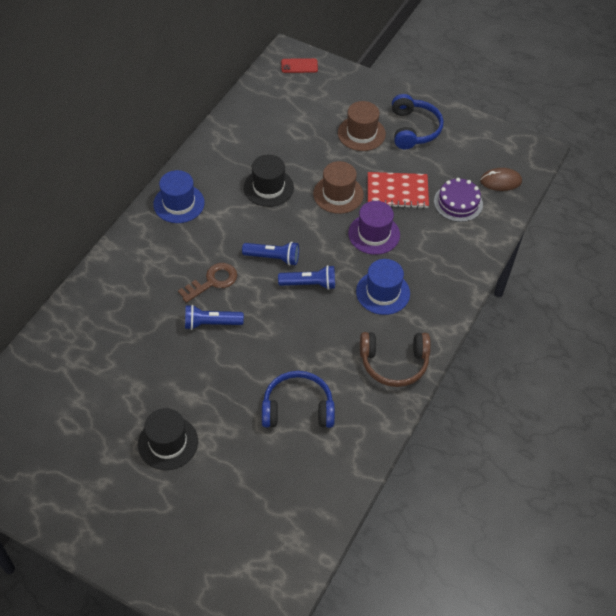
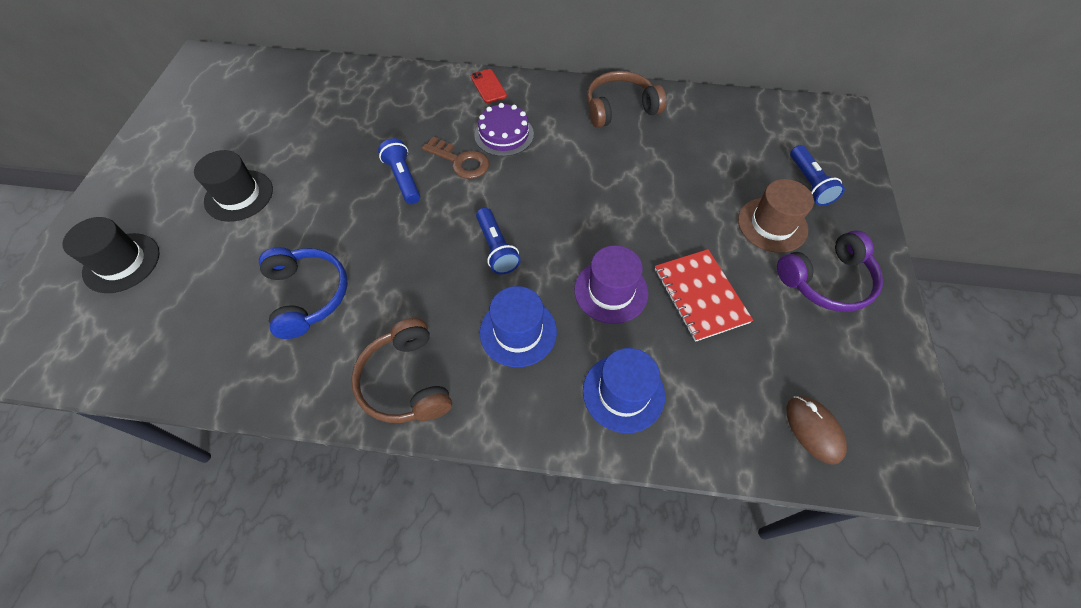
camera: 70 degrees right, 5 degrees up
(179, 203) = (553, 101): blue hat -> blue hat (623, 393)
(212, 166) = (620, 108): none -> brown headphones
(268, 187) = (621, 164): black hat -> black hat (121, 263)
(273, 258) = (519, 202): blue flashlight -> blue flashlight (809, 183)
(299, 66) = (831, 130): red phone -> red phone (488, 86)
(338, 194) = (653, 232): brown hat -> none
(413, 129) = (826, 280): blue headphones -> purple headphones
(458, 203) = (730, 380): purple cake -> purple cake (504, 134)

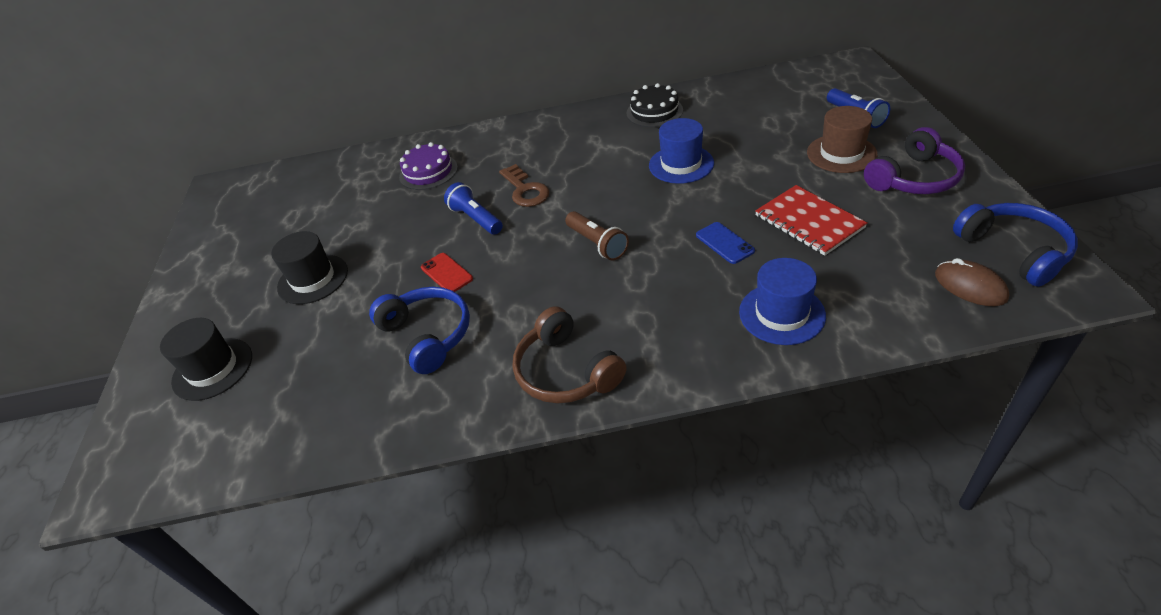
camera: 10 degrees left, 15 degrees down
(461, 161) = (525, 190): brown key -> brown key turned 45 degrees clockwise
(488, 86) = (521, 129): red phone -> red phone (446, 273)
(496, 248) = (597, 244): blue flashlight -> brown flashlight
(504, 134) = (556, 159): purple cake -> purple cake (428, 172)
(518, 332) = (654, 299): blue hat -> blue hat (681, 164)
(611, 291) = (724, 243): purple hat -> blue phone
(620, 108) = (654, 111): brown headphones -> black cake
(878, 405) = (1013, 251): none -> blue headphones

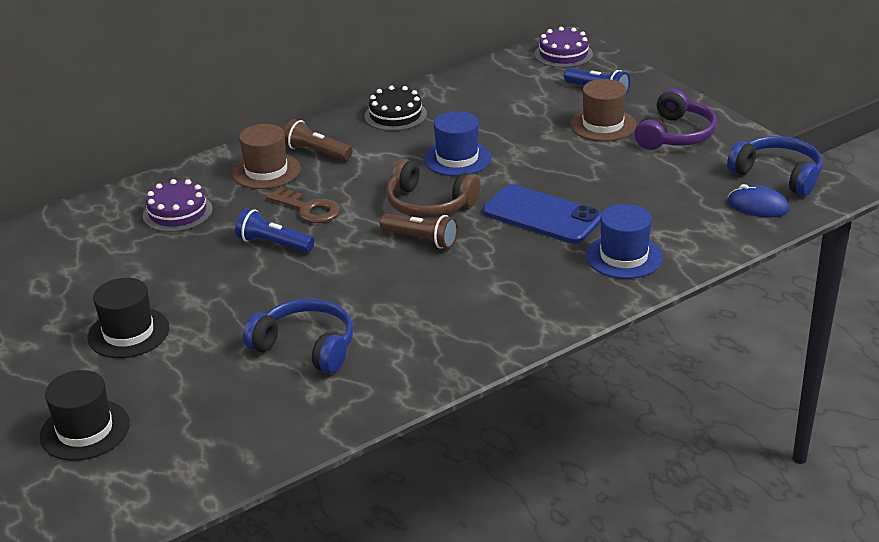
camera: 30 degrees left, 10 degrees down
(446, 273) = (282, 295): red phone -> none
(518, 146) = (266, 171): none -> brown hat
(566, 371) = (465, 339): brown headphones -> brown headphones (429, 204)
(568, 136) = (316, 152): none -> brown flashlight
(724, 243) = (542, 215): blue phone -> blue phone, size x1.95
(809, 222) = (606, 184): red notebook -> none
(842, 73) = (563, 54): none -> purple cake
(970, 286) = (757, 206): brown mouse -> blue mouse

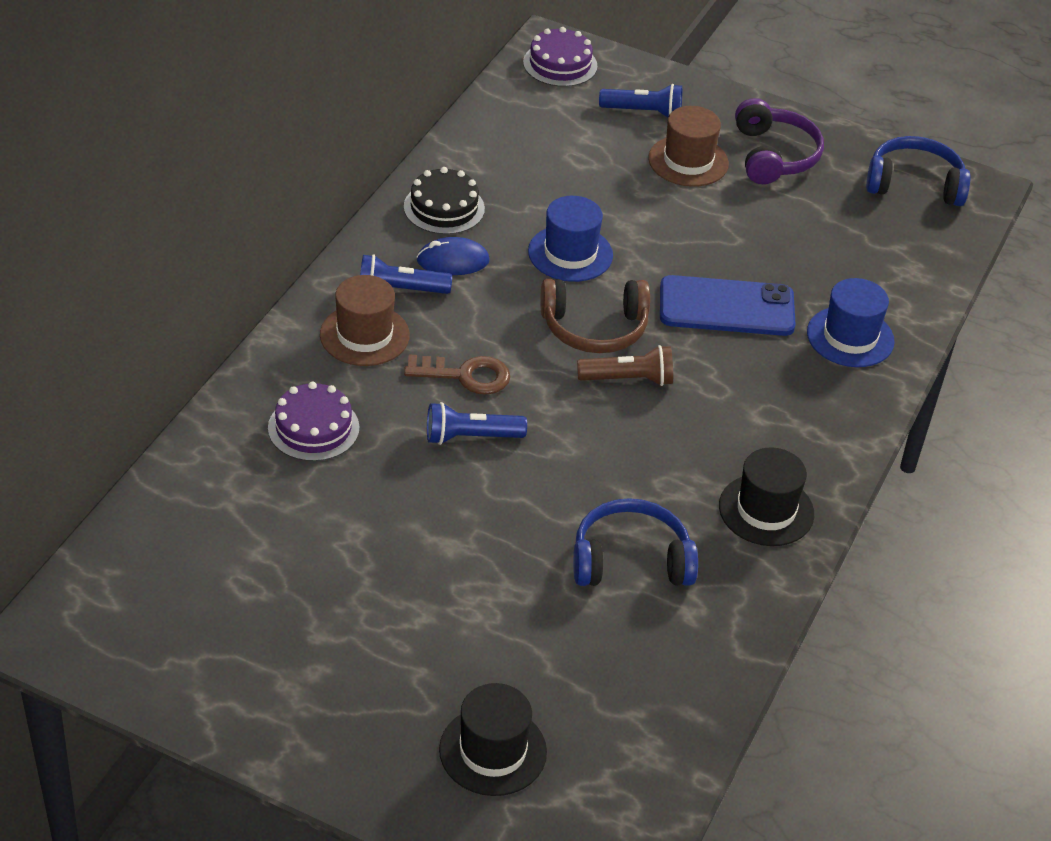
camera: 35 degrees left, 10 degrees up
(128, 333) = (419, 612): black hat -> black hat (766, 510)
(316, 152) = (399, 290): brown flashlight -> blue flashlight
(757, 206) = (926, 231): blue mouse -> blue mouse (453, 261)

